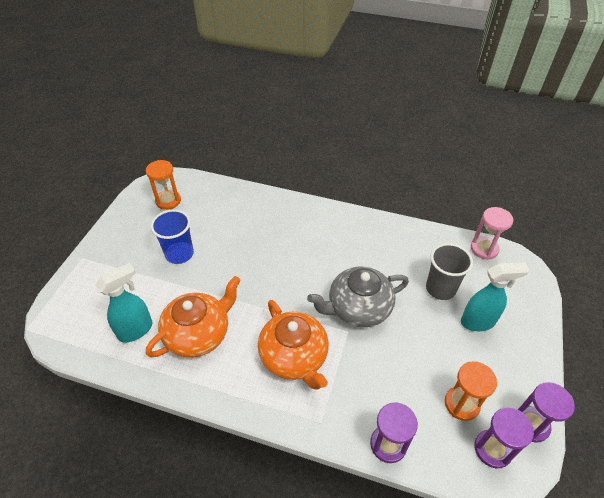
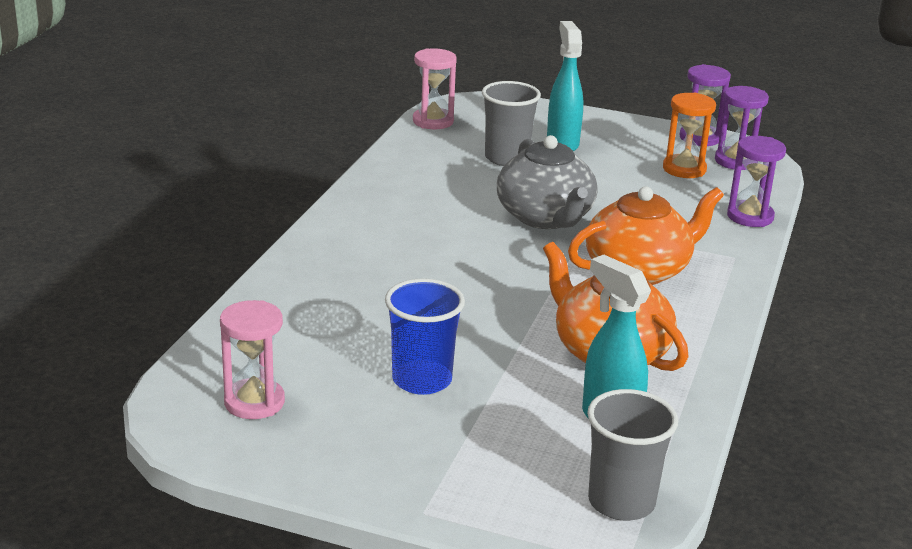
camera: 90 degrees left, 20 degrees down
(69, 330) = (621, 502): none -> grey cup
(168, 201) = (254, 402): orange hourglass -> pink hourglass

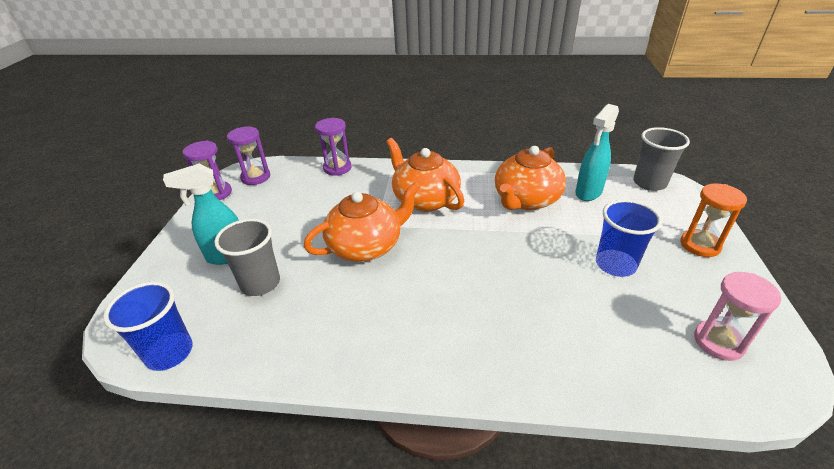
camera: 100 degrees left, 10 degrees up
(433, 121) = (169, 353): pink hourglass -> blue cup
(545, 217) = (366, 246): grey teapot -> orange teapot
(684, 169) = (271, 195): orange hourglass -> orange hourglass (700, 245)

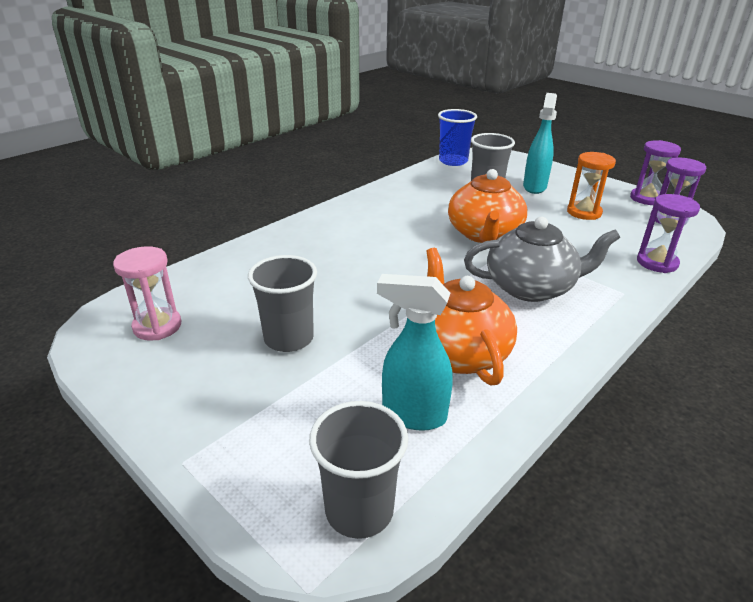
camera: 125 degrees right, 5 degrees down
(425, 199) = (531, 287): orange teapot -> grey teapot
(588, 193) = (413, 415): turquoise spray bottle -> turquoise spray bottle turned 60 degrees counterclockwise
(615, 264) = (289, 338): blue cup -> grey cup
(700, 245) = (216, 424): orange hourglass -> orange hourglass (584, 212)

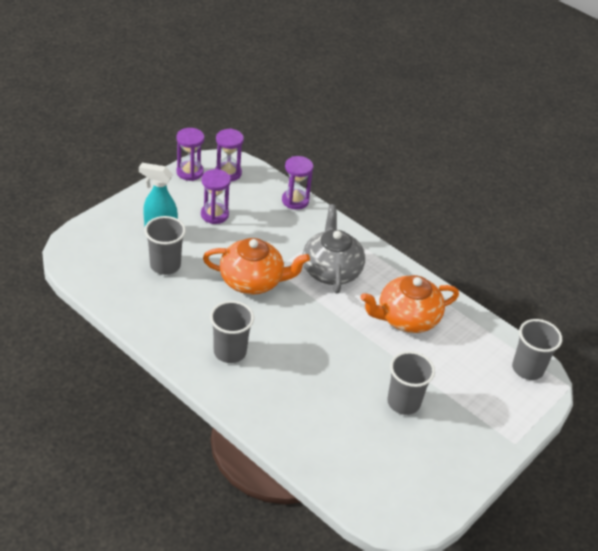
camera: 95 degrees left, 10 degrees up
(157, 326) = (398, 482): pink hourglass -> none
(371, 222) = (230, 352): none -> grey cup
(413, 415) = (463, 344): turquoise spray bottle -> none
(453, 161) = (87, 278): blue cup -> none
(584, 212) = (214, 214): orange hourglass -> purple hourglass

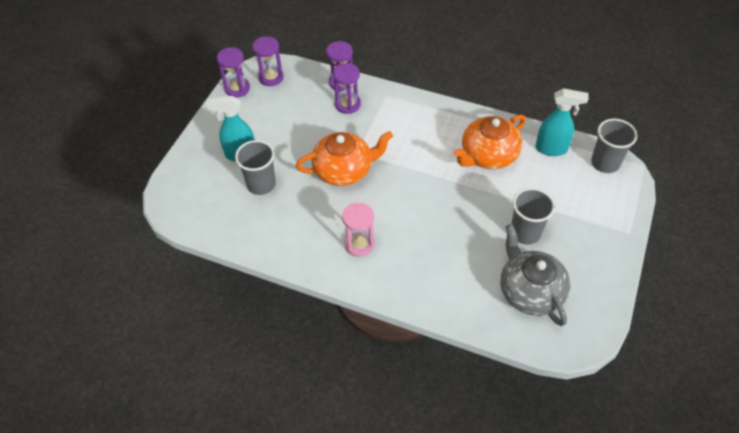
camera: 15 degrees left, 10 degrees up
(214, 214) = (279, 120): purple hourglass -> purple hourglass (347, 104)
(230, 352) = (359, 244): grey cup -> pink hourglass
(331, 270) = (404, 135): grey teapot -> grey teapot (530, 291)
(477, 336) = (551, 149): none -> turquoise spray bottle

